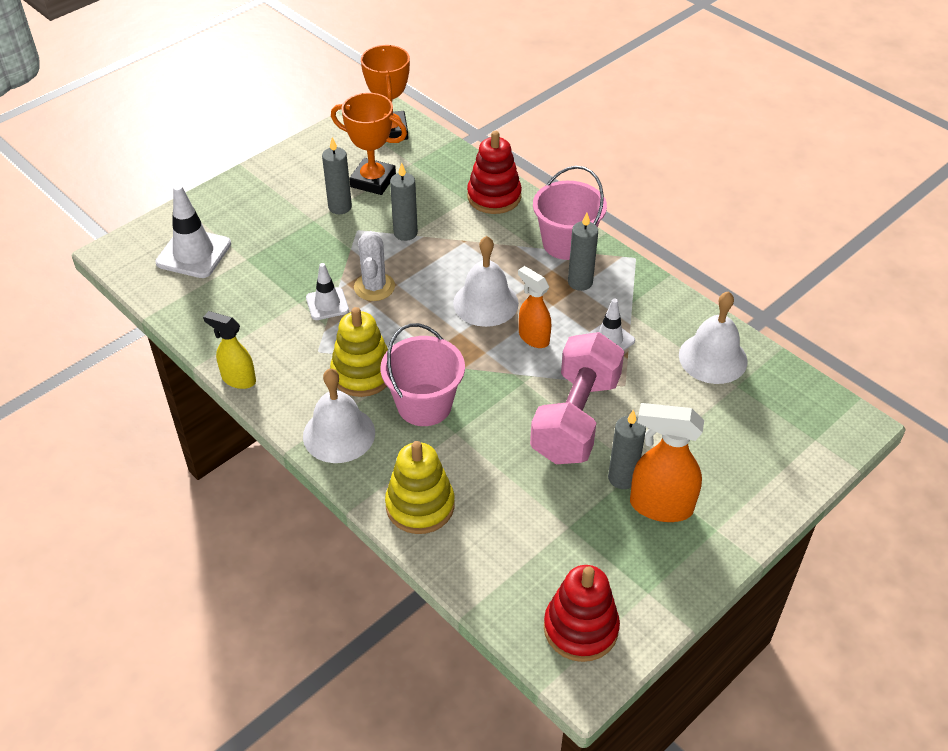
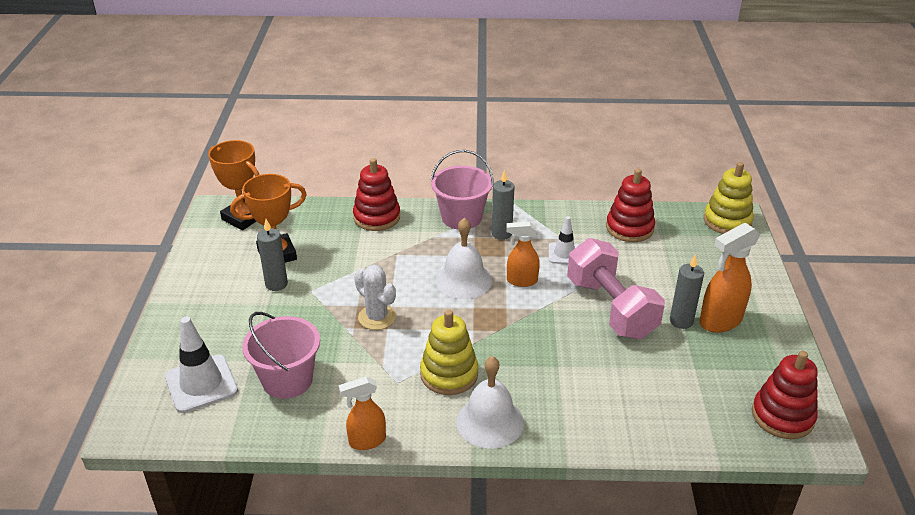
camera: 45 degrees left, 10 degrees down
(238, 379) = (366, 441): yellow spray bottle -> orange spray bottle
(327, 304) = (359, 349): white traffic cone -> none
(405, 233) = (349, 272): grey candle -> none
(420, 506) = (603, 423): yellow stacking toy -> yellow stacking toy (727, 221)
(424, 405) = (516, 364): pink bucket -> pink bucket (287, 380)
(713, 358) = (629, 228): white bell -> red stacking toy

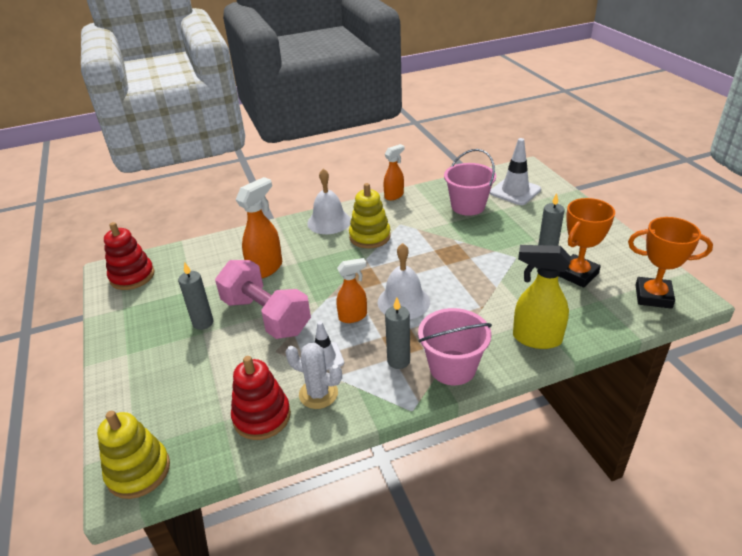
camera: 160 degrees right, 0 degrees up
(377, 217) = (536, 338): red stacking toy -> yellow spray bottle
(377, 317) = (448, 254): white cactus -> white cactus (318, 394)
(720, 321) = (167, 333): orange spray bottle -> orange spray bottle (266, 268)

